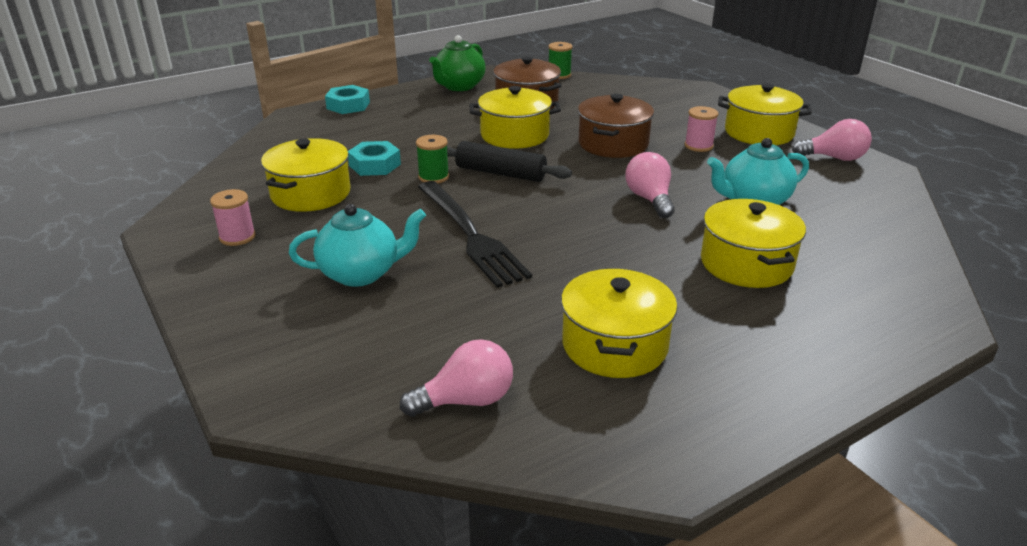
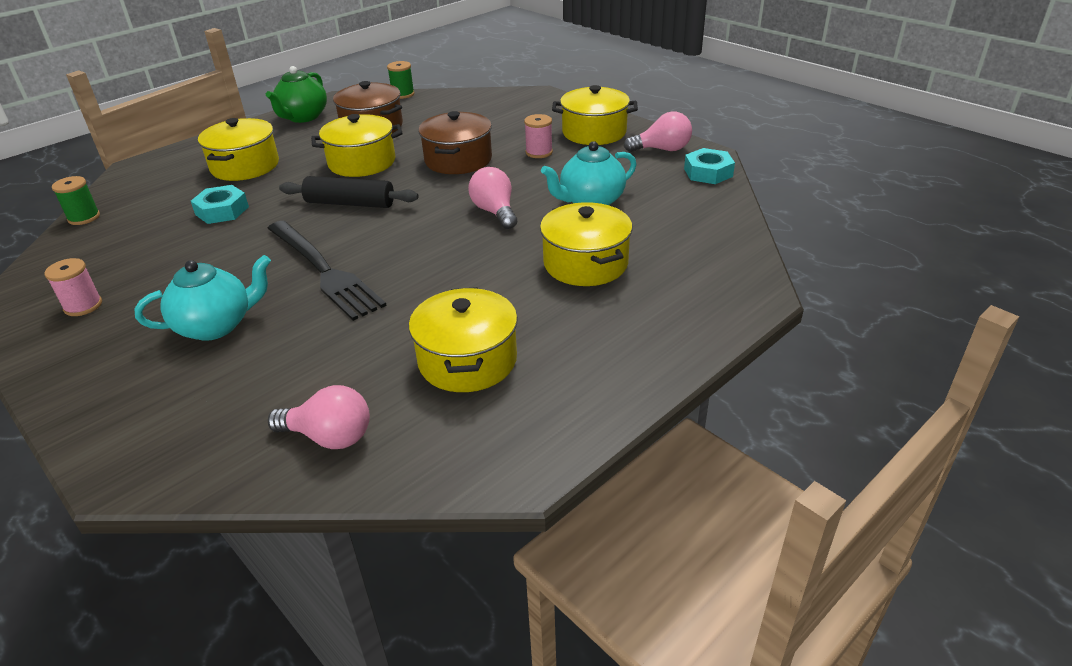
camera: 10 degrees left, 5 degrees up
(311, 194) = (157, 250): yellow pot -> yellow pot (245, 166)
(348, 105) = (189, 150): turquoise nut -> turquoise nut (708, 172)
(433, 177) = (283, 216): green spool -> green spool (84, 217)
(466, 400) = (329, 437): pink light bulb -> pink light bulb turned 45 degrees clockwise

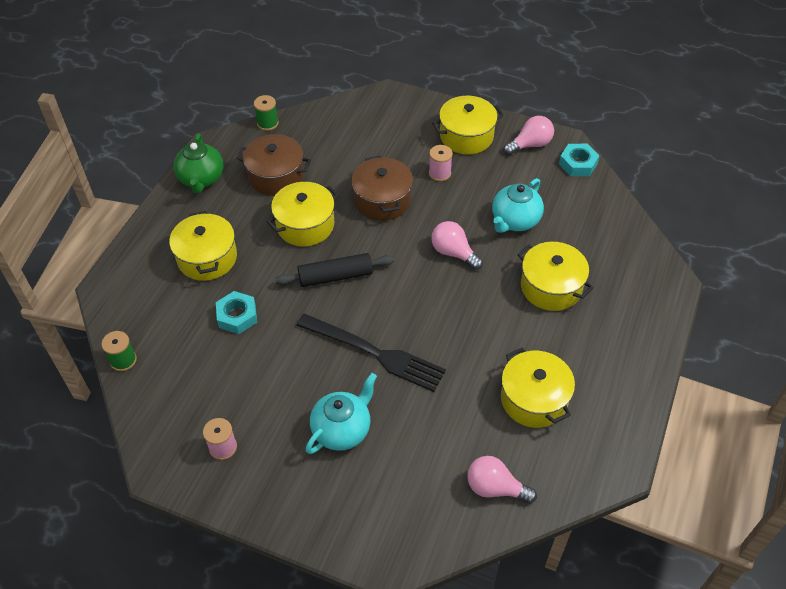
camera: 25 degrees left, 15 degrees up
(329, 437) = (495, 488): pink light bulb -> pink light bulb turned 150 degrees counterclockwise

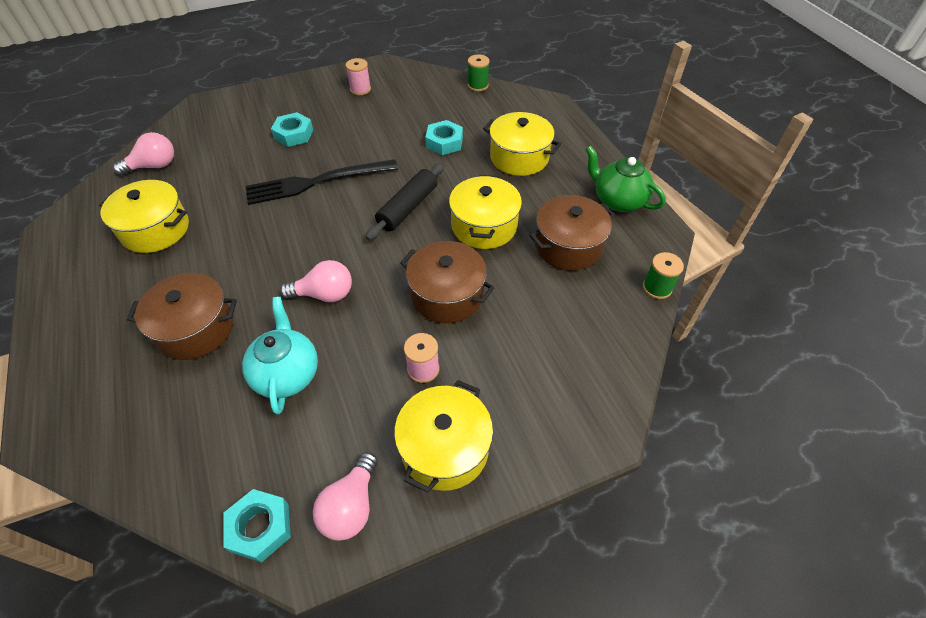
camera: 135 degrees right, 0 degrees up
(342, 430) = (293, 134): turquoise teapot -> turquoise nut
(551, 287) = (195, 329): yellow pot -> brown pot

